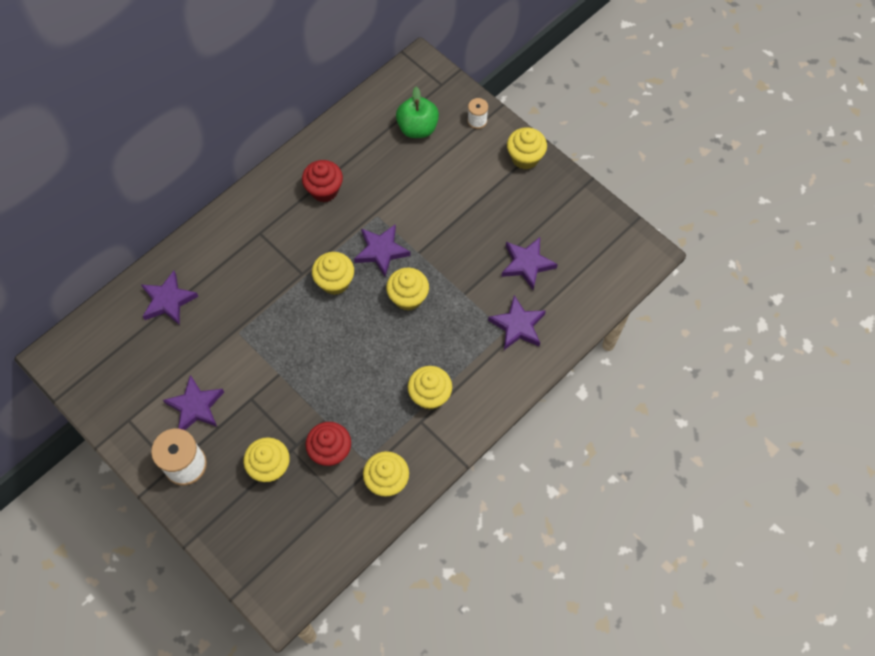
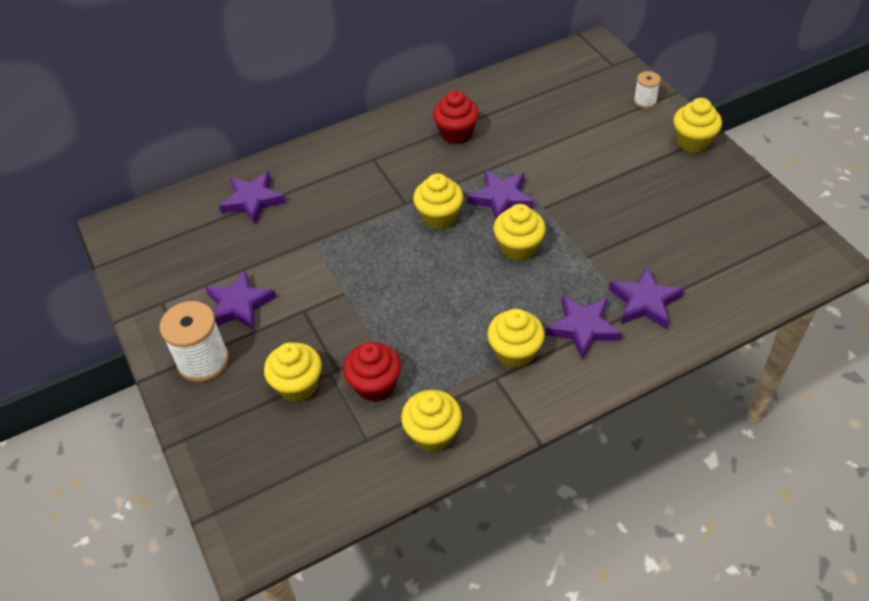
camera: 20 degrees right, 15 degrees down
(417, 128) = (576, 97): green apple -> none
(527, 264) = (671, 242): purple star -> purple star (583, 328)

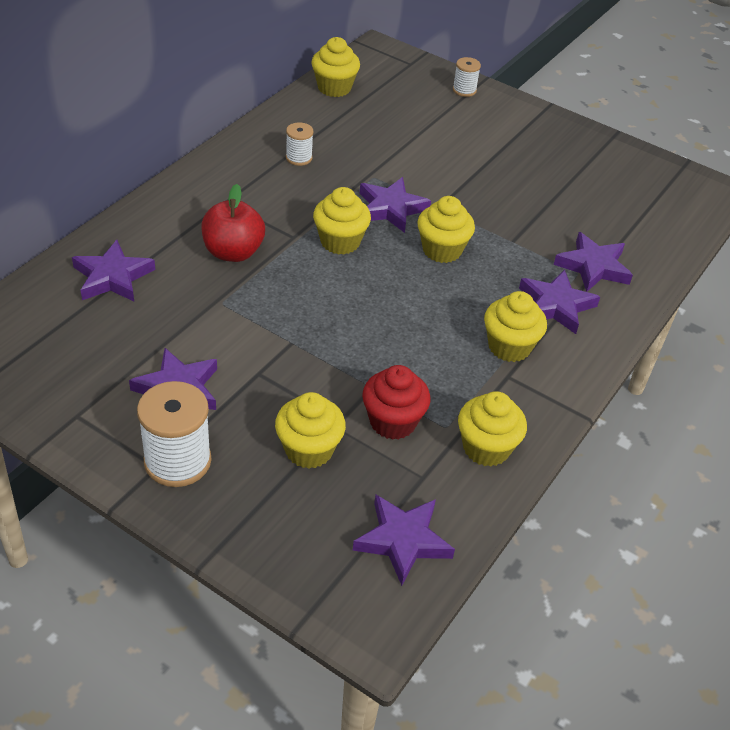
camera: 35 degrees left, 5 degrees down
(316, 485) = (403, 540): none -> purple star
(351, 204) = (233, 252): none -> red apple
(456, 133) = (299, 158): red cupcake -> white spool
(692, 142) = (533, 117): yellow cupcake -> yellow cupcake (334, 88)

